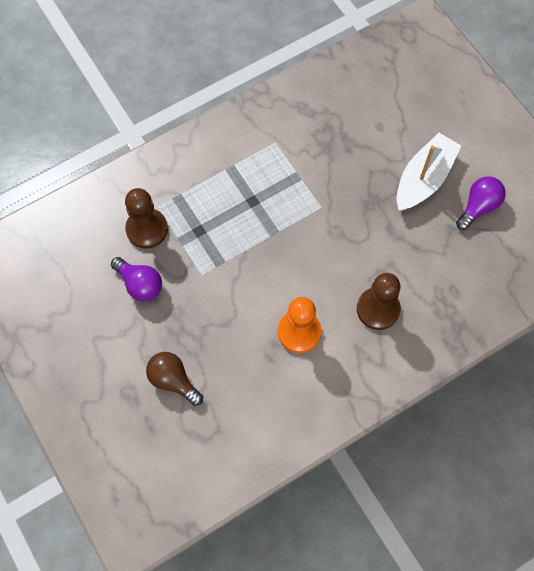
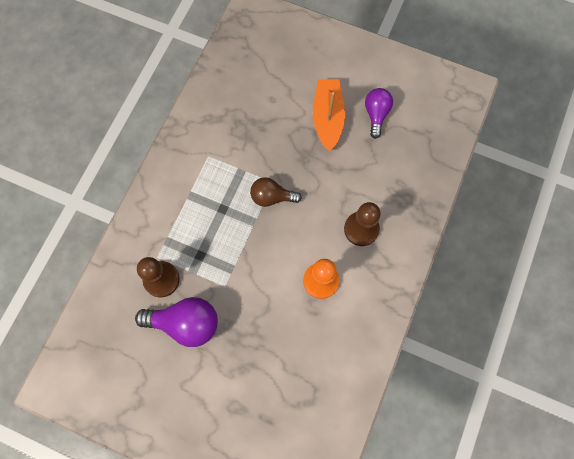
camera: 35 degrees left, 5 degrees up
(140, 284) = (186, 323): purple light bulb -> purple light bulb, size x1.55
(173, 380) = (259, 376): brown light bulb -> brown light bulb (272, 197)
(424, 179) = (327, 118): white boat -> orange boat

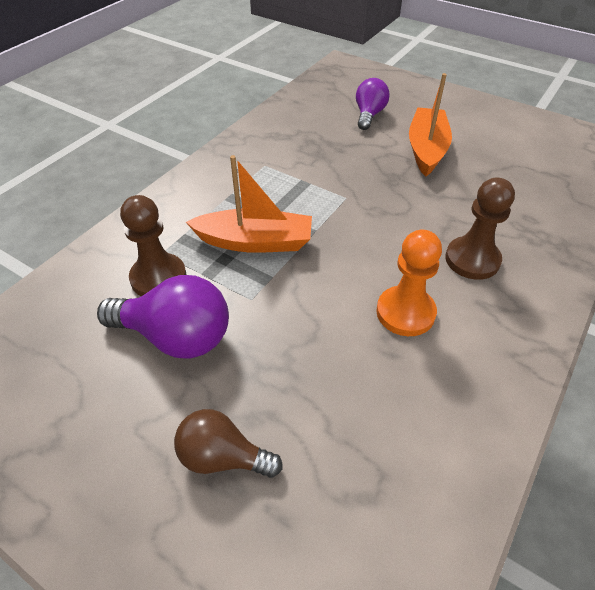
camera: 10 degrees right, 25 degrees down
(217, 237) = (255, 242): none -> orange boat
(272, 197) = (342, 211): brown light bulb -> brown light bulb (223, 457)
(376, 114) = (491, 153): purple light bulb -> purple light bulb (369, 115)

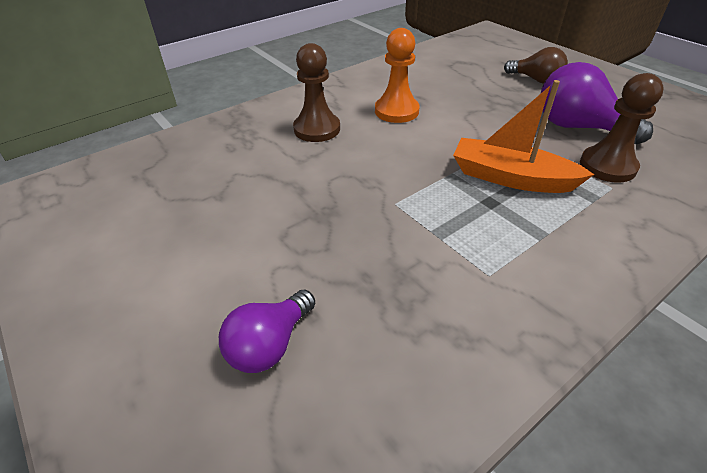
camera: 160 degrees left, 5 degrees down
(426, 149) = (245, 245): orange boat -> none

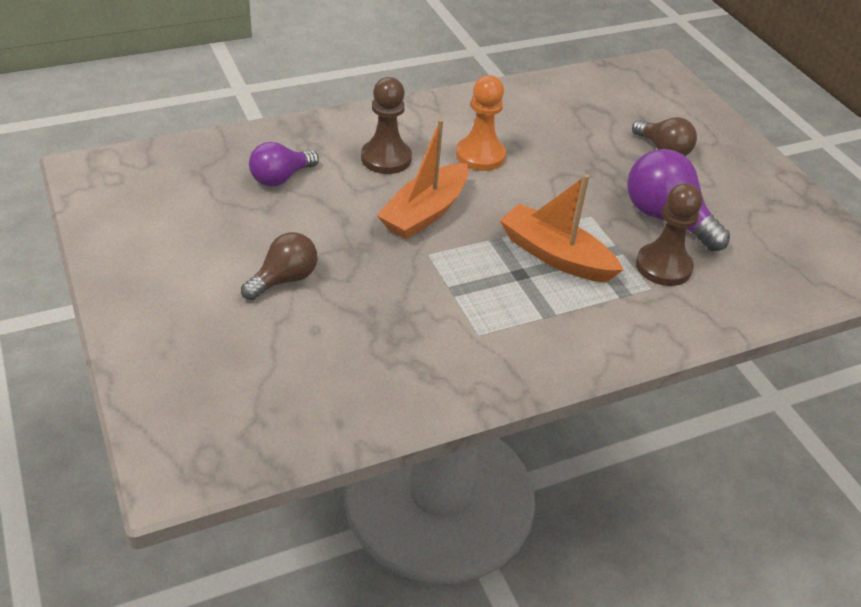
camera: 10 degrees right, 0 degrees up
(259, 265) = (284, 279): none -> brown light bulb
(269, 344) = (274, 341): purple light bulb -> purple light bulb (280, 178)
(373, 166) = (425, 213): none -> orange boat

